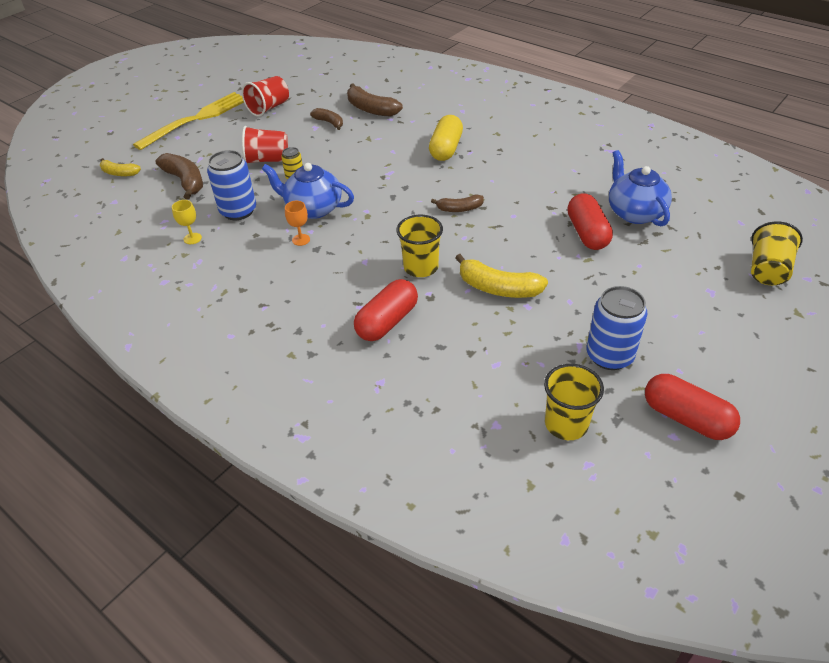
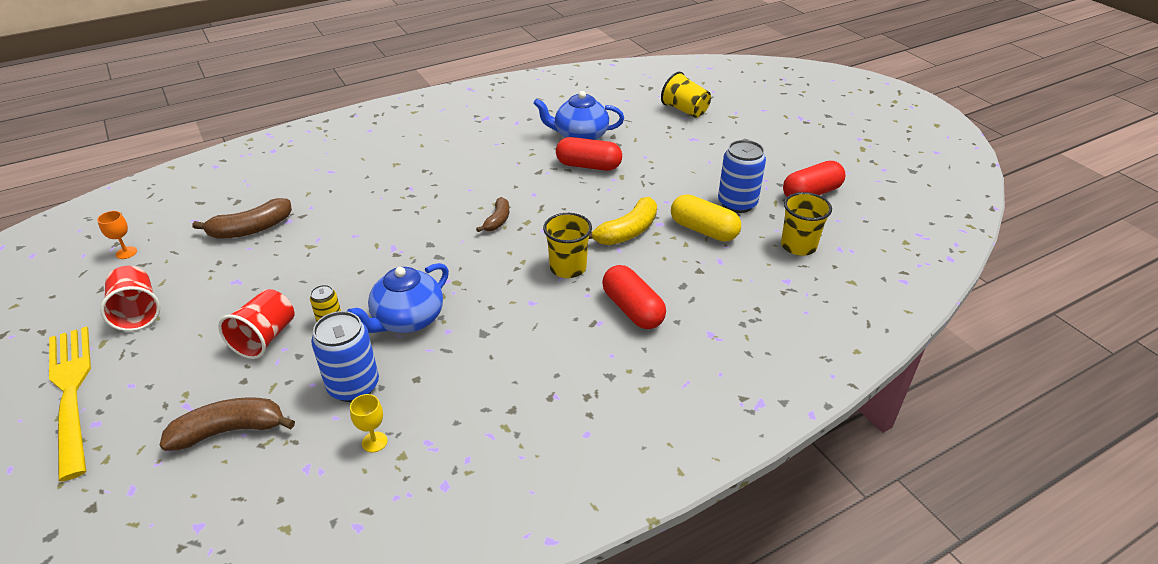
camera: 70 degrees left, 5 degrees down
(119, 173) = (122, 511): yellow banana -> none
(301, 240) = (458, 342): orange goblet -> orange goblet (126, 253)
(329, 122) = (240, 267): brown banana -> none
(446, 149) = (389, 200): yellow capsule -> yellow capsule (703, 230)

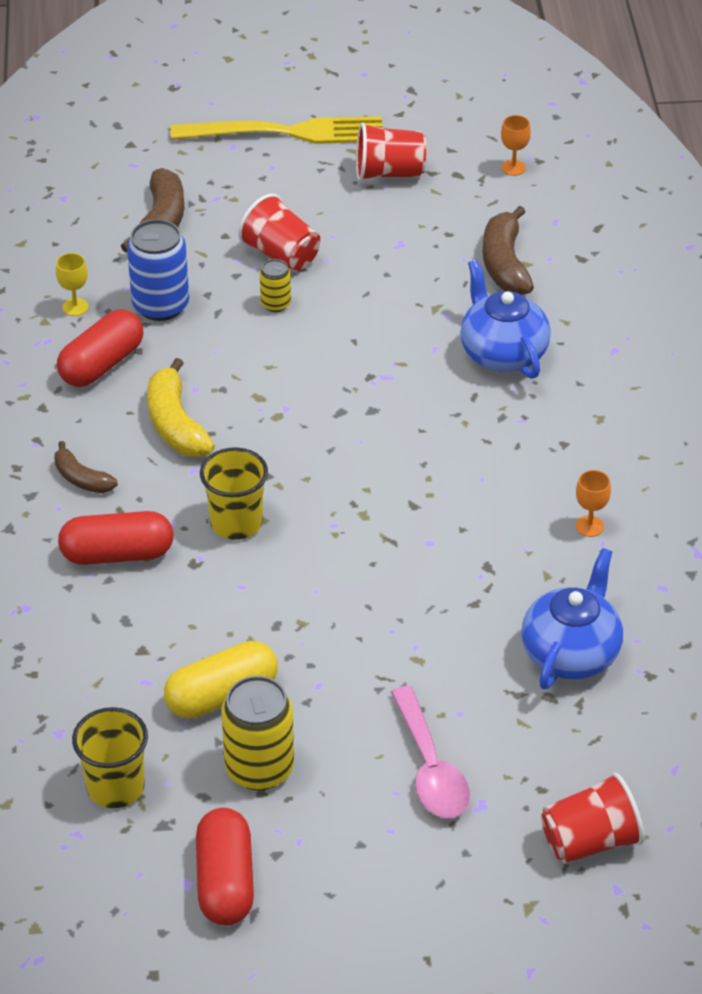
camera: 115 degrees right, 5 degrees up
(407, 320) = (236, 362): blue teapot -> blue teapot (502, 353)
(486, 149) = (589, 526): none -> orange goblet
(497, 220) = (385, 486): brown banana -> brown banana (81, 478)
(588, 166) = (471, 631): red capsule -> red capsule (102, 364)
(627, 232) = (273, 610): yellow banana -> yellow banana (175, 424)
(685, 110) = (589, 841): yellow cup -> red cup
(686, 156) = (430, 768): none -> pink spoon
(737, 203) = (259, 768): blue can -> yellow can

